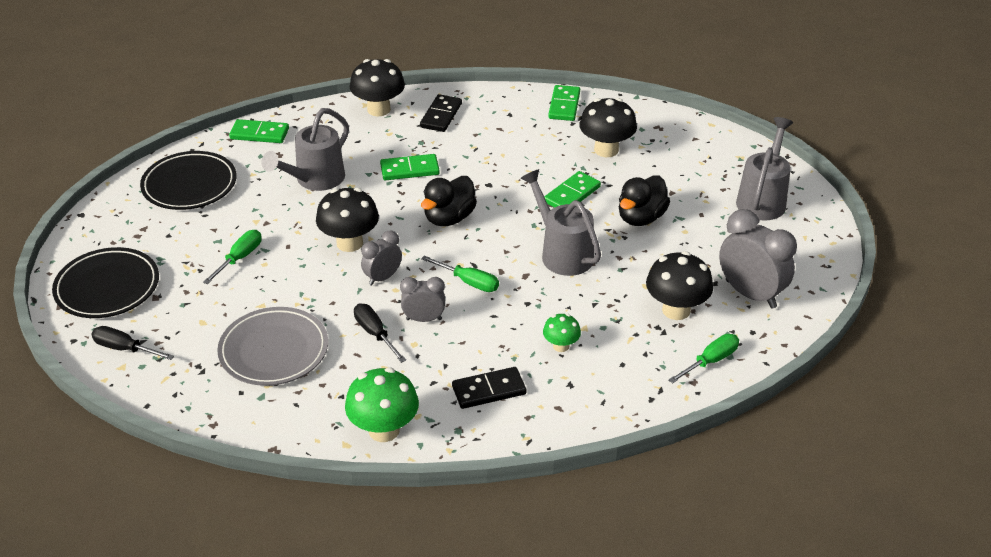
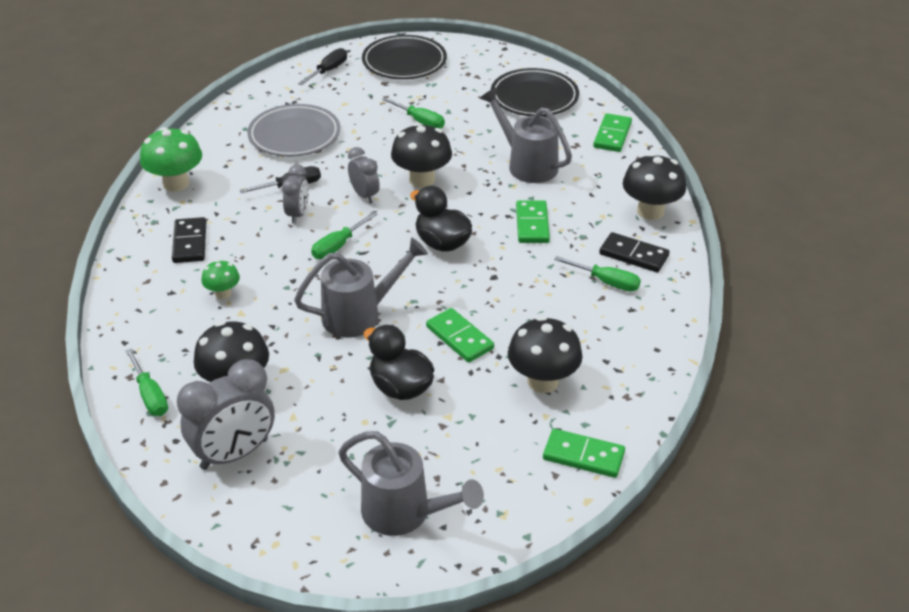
camera: 100 degrees right, 0 degrees up
(480, 127) = (607, 282): none -> green screwdriver
(564, 105) = (647, 359): green domino -> green domino (583, 456)

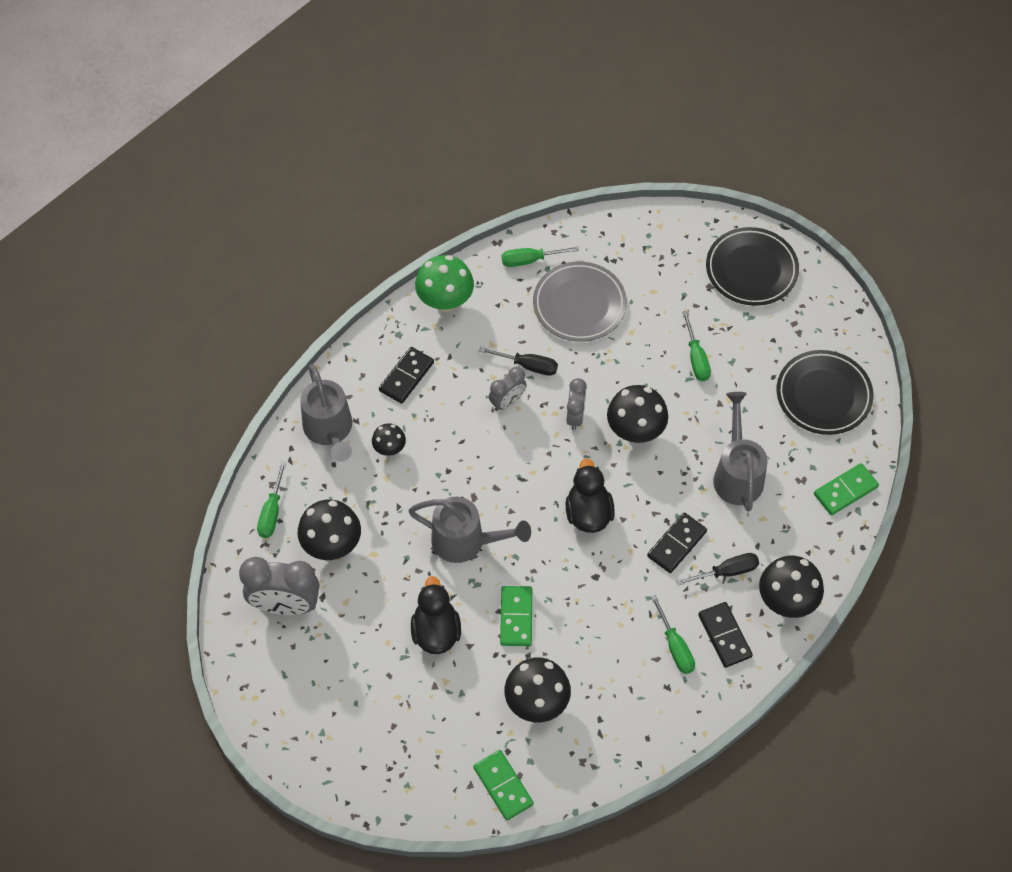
camera: 40 degrees right, 20 degrees up
(223, 293) = (389, 448): green mushroom -> black mushroom
(328, 70) = (676, 238): black screwdriver -> black screwdriver (727, 571)
(337, 246) = (508, 459): green screwdriver -> green screwdriver (529, 260)
(404, 513) = (349, 737): grey watering can -> grey watering can (329, 430)
(532, 224) = (677, 544): green domino -> black domino

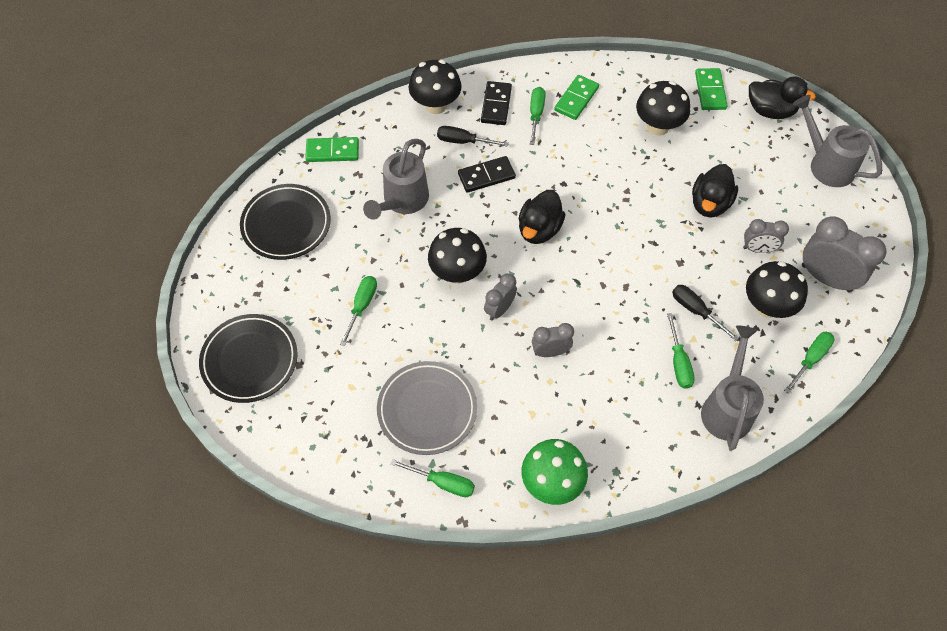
camera: 150 degrees left, 0 degrees up
(365, 603) = (758, 249): none -> grey clock
(389, 448) = (679, 363): black mushroom -> green screwdriver
(406, 377) = (630, 423): black domino -> none
(422, 794) = (770, 110): none -> black duck
(466, 541) = (651, 255): grey watering can -> grey watering can (826, 164)
(516, 617) = (641, 185): green domino -> green domino (576, 99)
(528, 366) = (511, 375): black screwdriver -> black screwdriver (695, 310)

